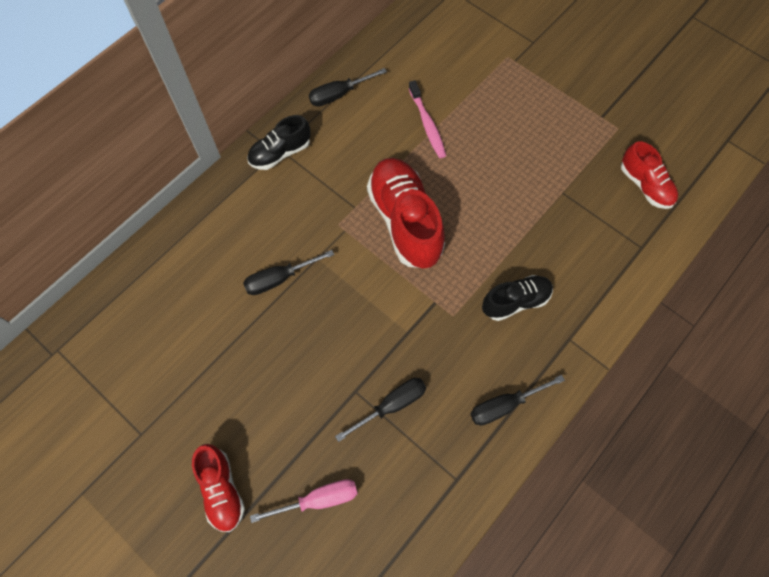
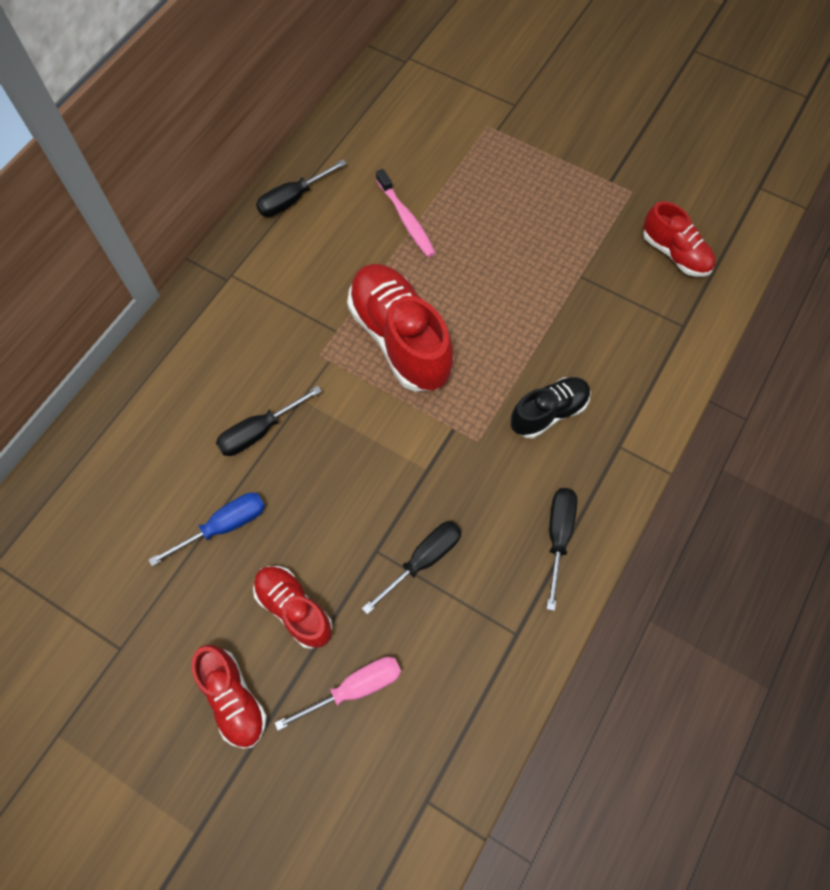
camera: 10 degrees left, 0 degrees up
(238, 350) = (224, 526): none -> blue screwdriver
(280, 153) = (233, 280): black shoe -> none
(282, 426) = (294, 608): none -> red shoe
(505, 405) = (558, 536): black screwdriver -> black screwdriver turned 135 degrees clockwise

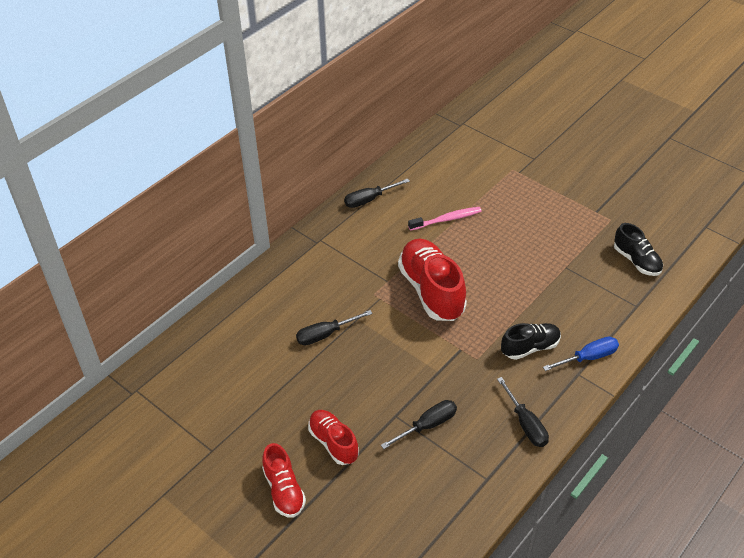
camera: 10 degrees right, 20 degrees down
(224, 526) = (293, 387): blue screwdriver -> blue screwdriver (588, 357)
(354, 688) = (368, 496): pink screwdriver -> none
(406, 219) = (446, 219): pink toothbrush -> pink toothbrush turned 90 degrees counterclockwise
(558, 536) = (525, 423): black screwdriver -> black screwdriver turned 135 degrees clockwise
(675, 254) = (636, 261): red shoe -> black shoe

